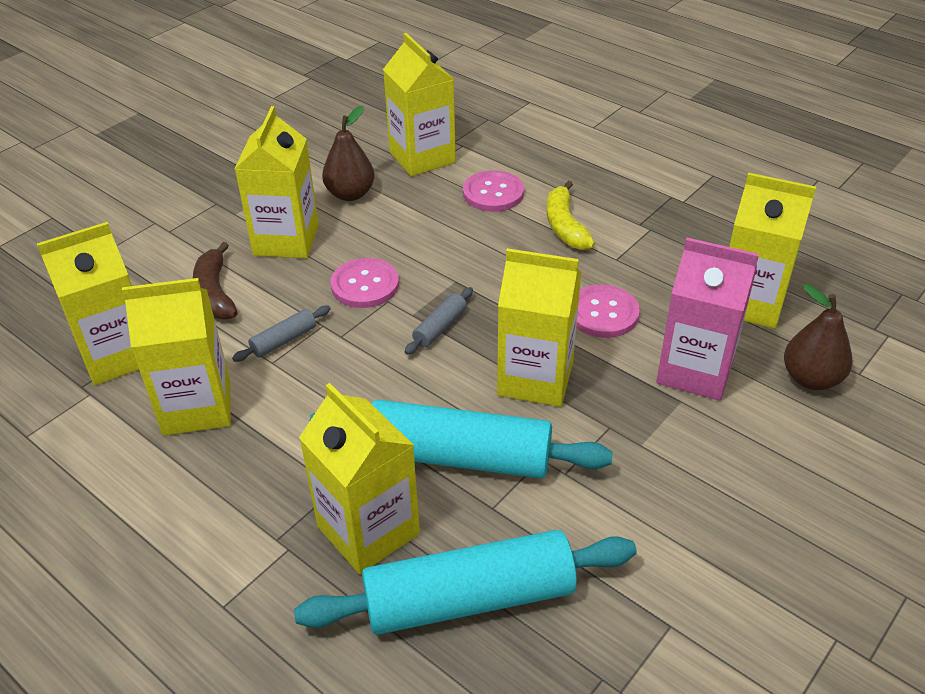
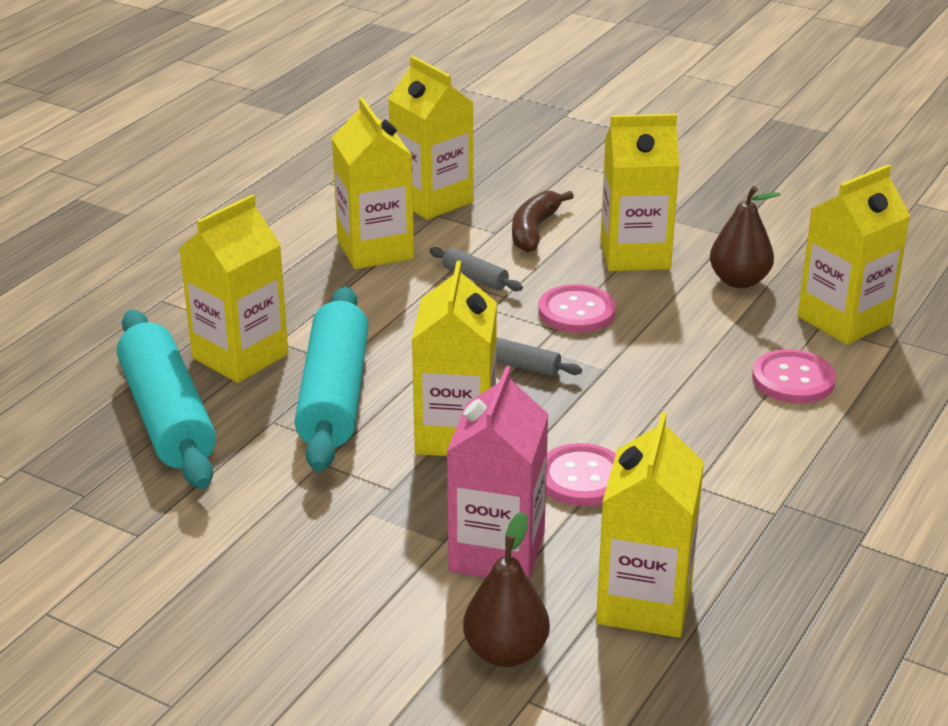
camera: 80 degrees right, 10 degrees down
(215, 293) = (534, 230): brown banana -> brown banana turned 45 degrees counterclockwise
(565, 226) = (748, 440): yellow banana -> none

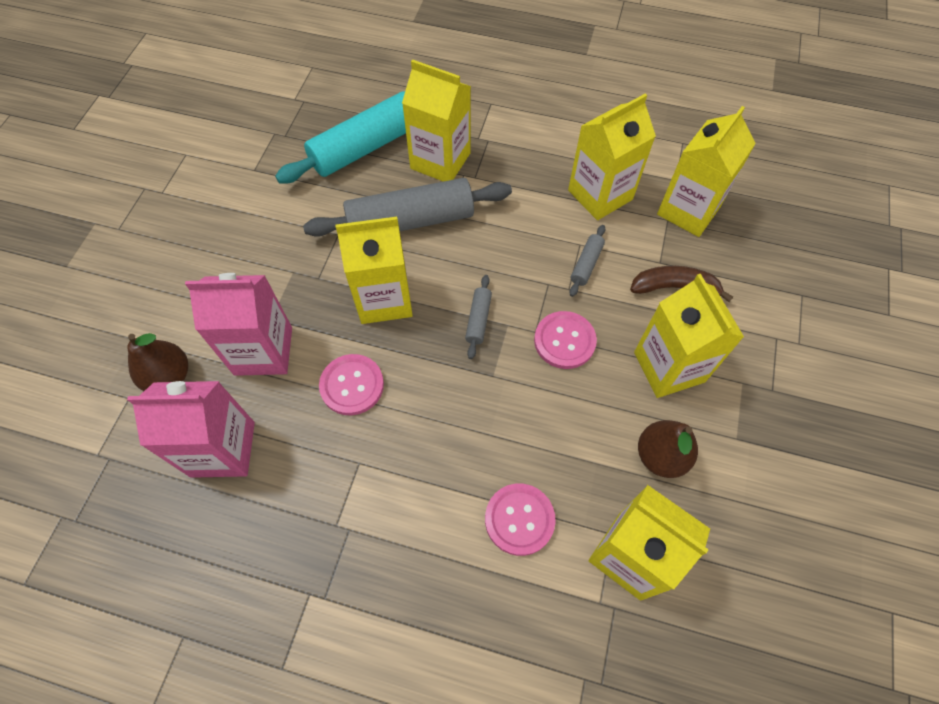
camera: 75 degrees right, 30 degrees up
(334, 395) = (411, 221): turquoise rolling pin -> grey rolling pin
(644, 603) = (223, 449): yellow carton -> pink carton

